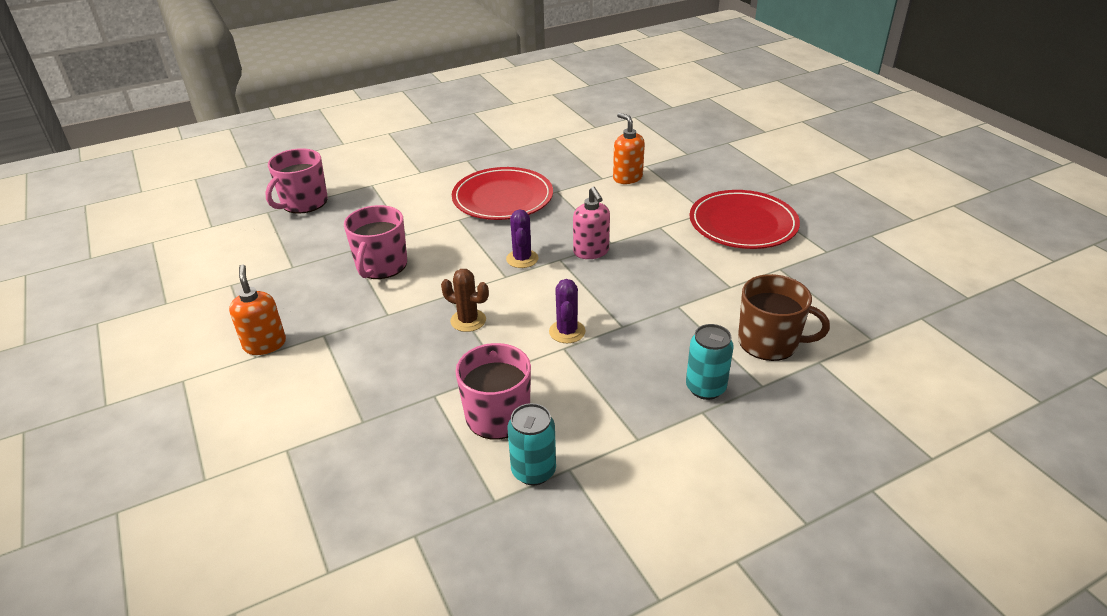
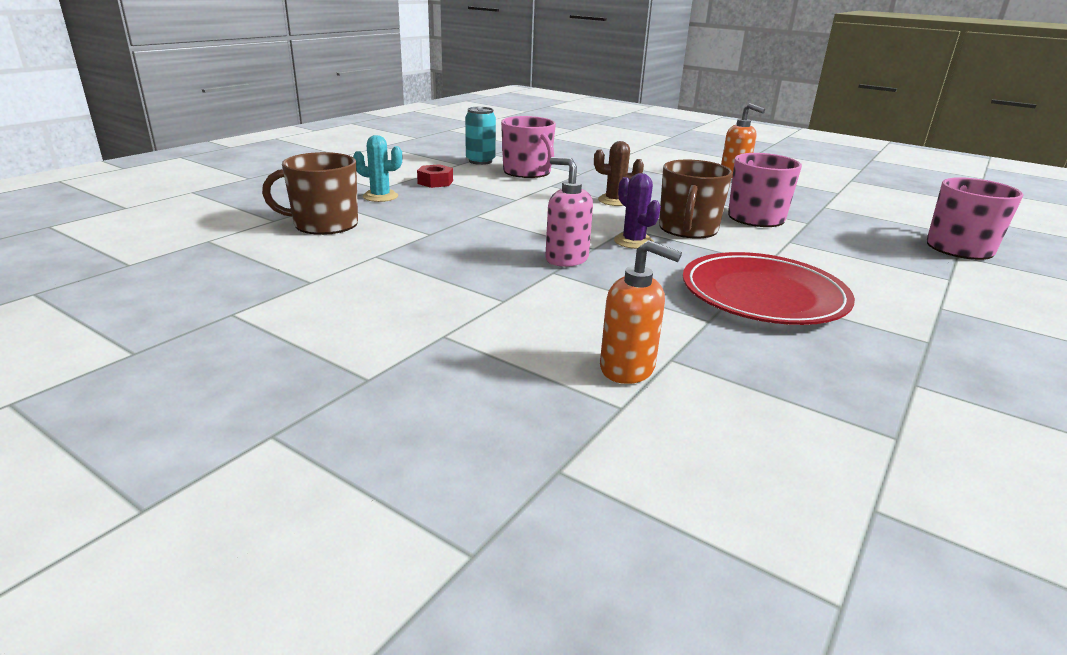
camera: 150 degrees right, 10 degrees down
(460, 264) = (688, 229): none -> brown mug
(567, 332) = (523, 206): purple cactus -> none
(629, 412) = (435, 182): none -> red nut
(705, 388) = (380, 196): turquoise can -> turquoise cactus
(743, 224) = (373, 327): red plate -> none

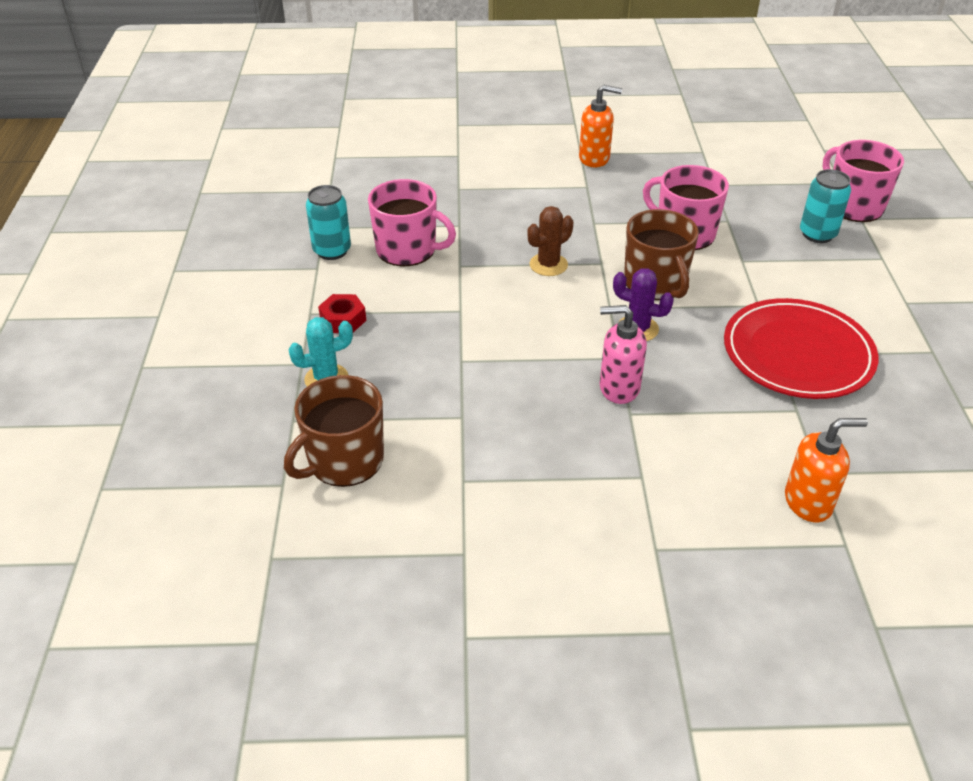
camera: 35 degrees left, 15 degrees up
(892, 250) = (817, 234): none -> turquoise can

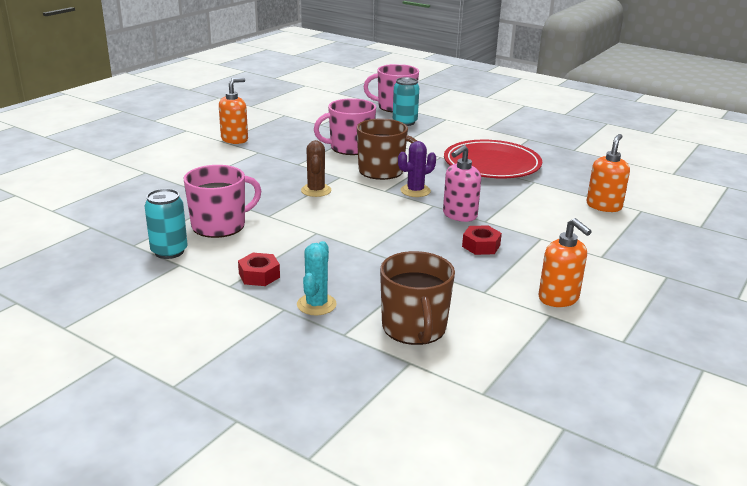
camera: 55 degrees left, 15 degrees down
(508, 547) = (559, 298): none -> orange soap dispenser
(563, 436) = (481, 246): none -> red nut

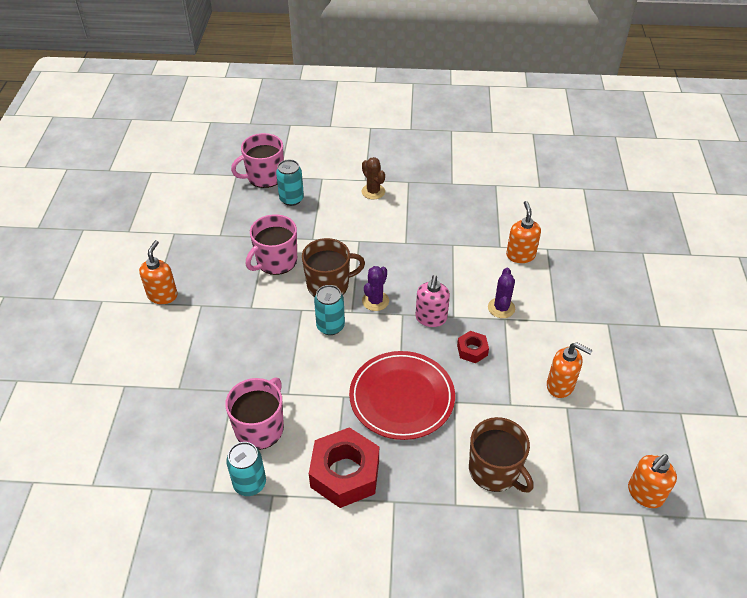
camera: 30 degrees left, 20 degrees up
(259, 275) = (345, 473): red nut -> red nut, size x2.04
(316, 190) = (298, 339): brown cactus -> brown cactus (373, 191)
(316, 304) = (413, 483): turquoise cactus -> none
(354, 192) = (330, 326): none -> turquoise can
(492, 164) = (406, 234): red plate -> red plate (402, 397)
(544, 230) = (501, 308): none -> purple cactus
(585, 412) = (645, 494): none -> orange soap dispenser

